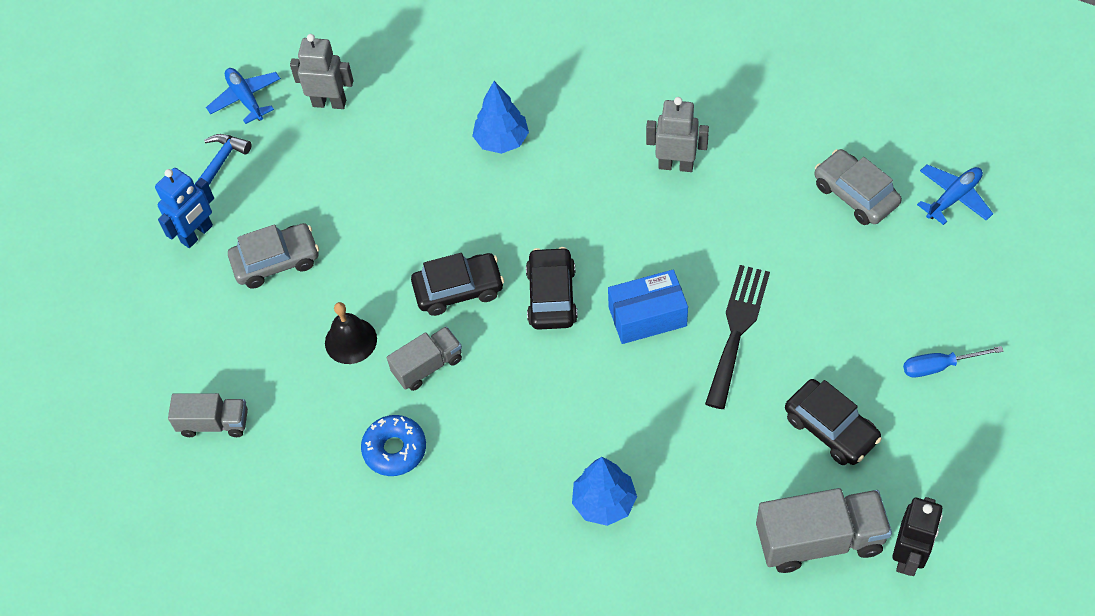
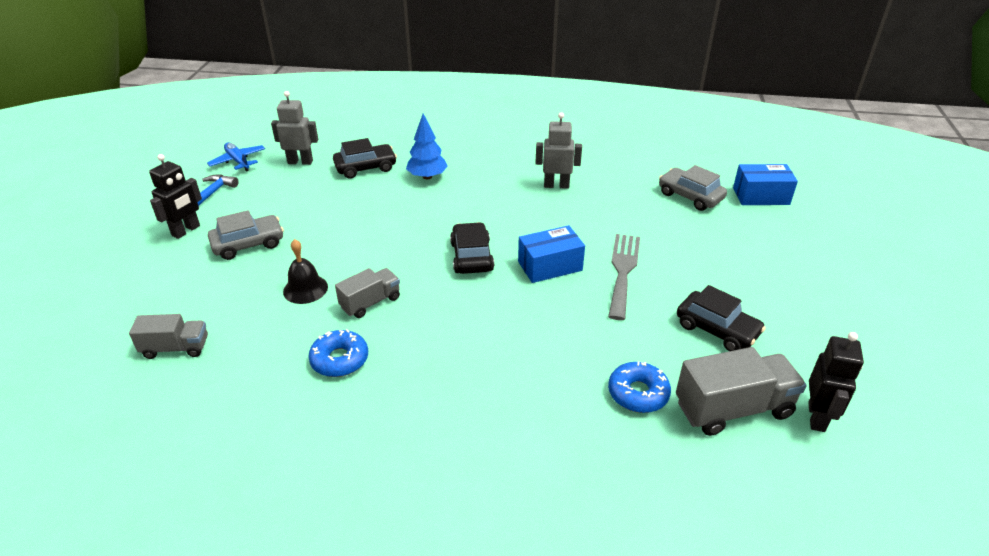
camera: 10 degrees left, 20 degrees down
(197, 234) = (186, 231): blue robot -> black robot
(458, 289) = (396, 255): black car -> black car (365, 167)
(604, 502) = (532, 390): blue tree -> none
(719, 514) = (638, 393): none -> blue donut
(737, 330) = (623, 271): black fork -> grey fork
(939, 366) = (789, 287): blue screwdriver -> none
(953, 198) = (761, 196): blue plane -> blue box

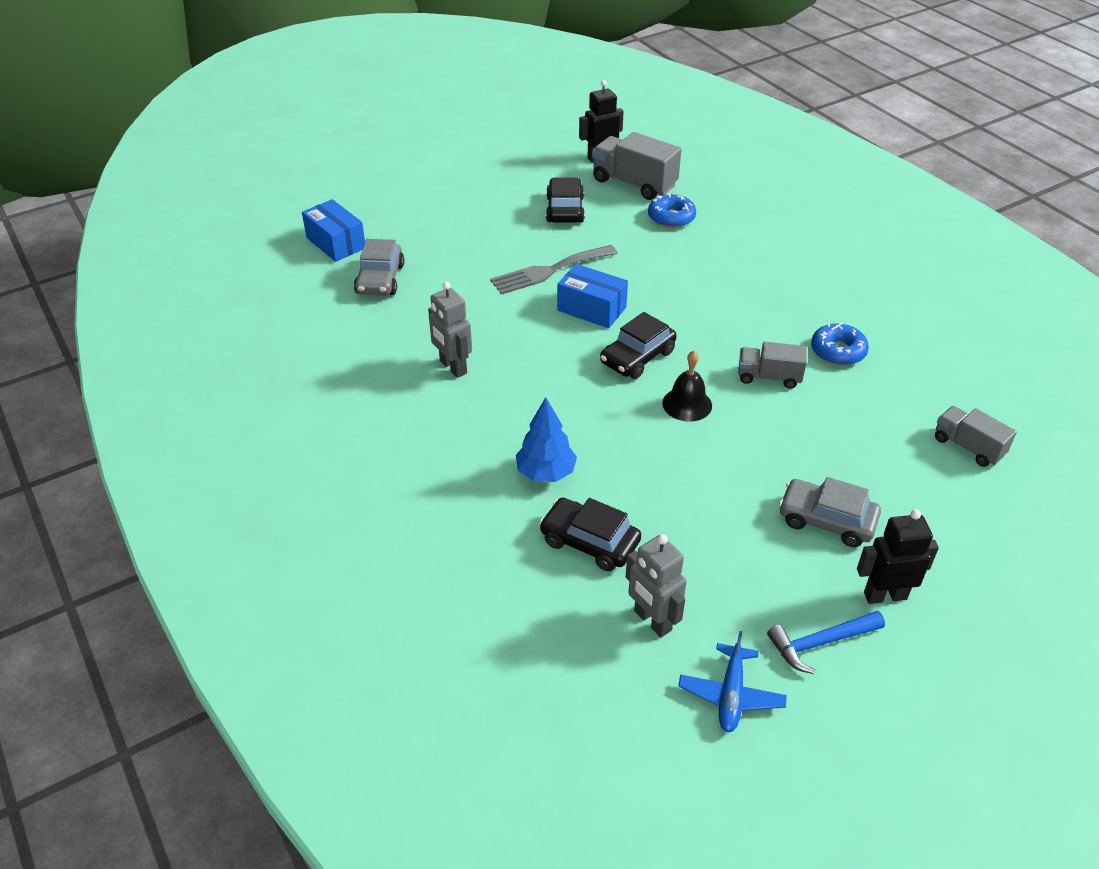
camera: 130 degrees left, 5 degrees up
(305, 289) = (812, 427): black bell -> black bell (687, 404)

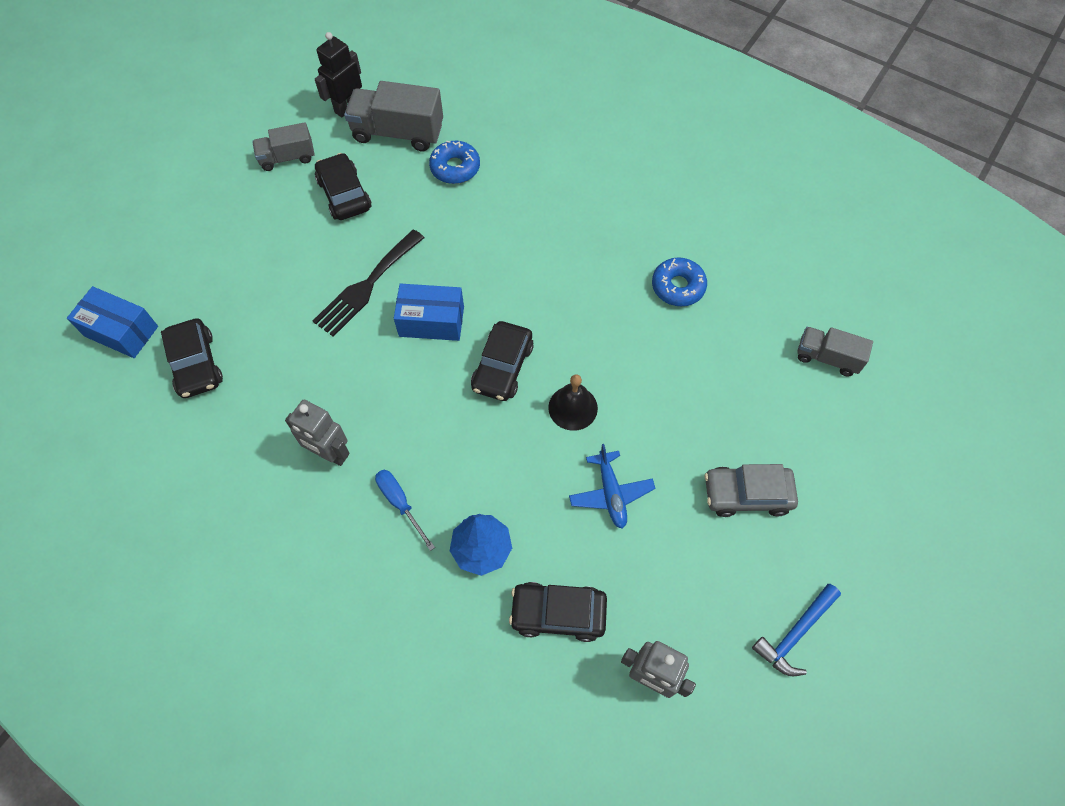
camera: 25 degrees left, 20 degrees up
(380, 279) = (196, 364): grey car -> black car
(492, 418) = (400, 503): none -> blue screwdriver
(549, 271) = (367, 286): grey fork -> black fork
(731, 695) = (748, 725): blue plane -> blue plane (611, 493)
(769, 377) = (631, 343): grey truck -> grey truck (287, 157)
(884, 595) = (824, 557): black robot -> none

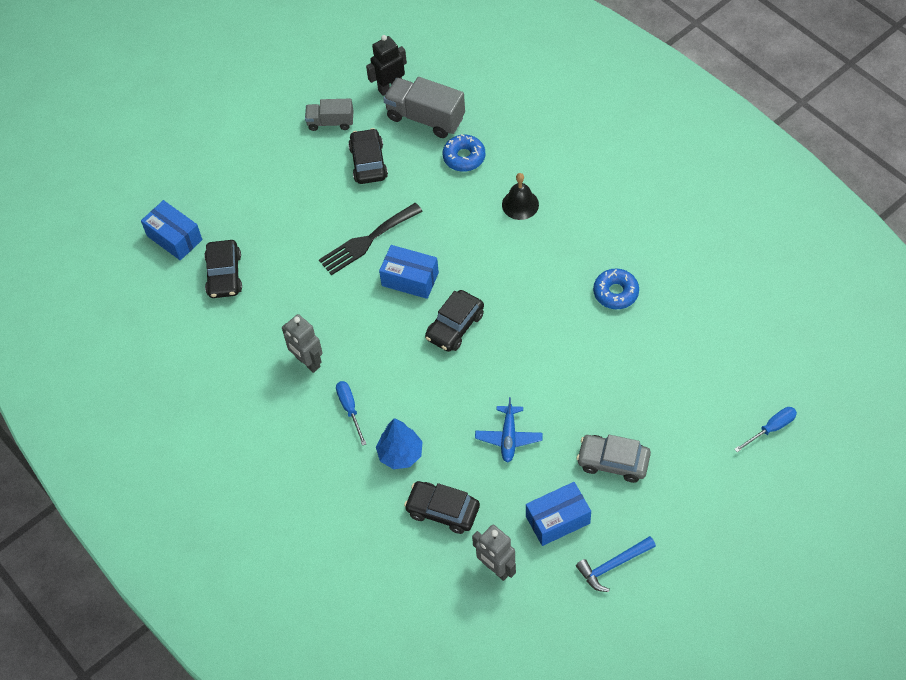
camera: 20 degrees right, 5 degrees down
(573, 407) = (500, 368): black bell -> black bell (520, 204)
(706, 589) = (558, 520): none -> blue box
(827, 358) = (717, 374): grey truck -> none
(912, 409) = (771, 428): none -> blue screwdriver

